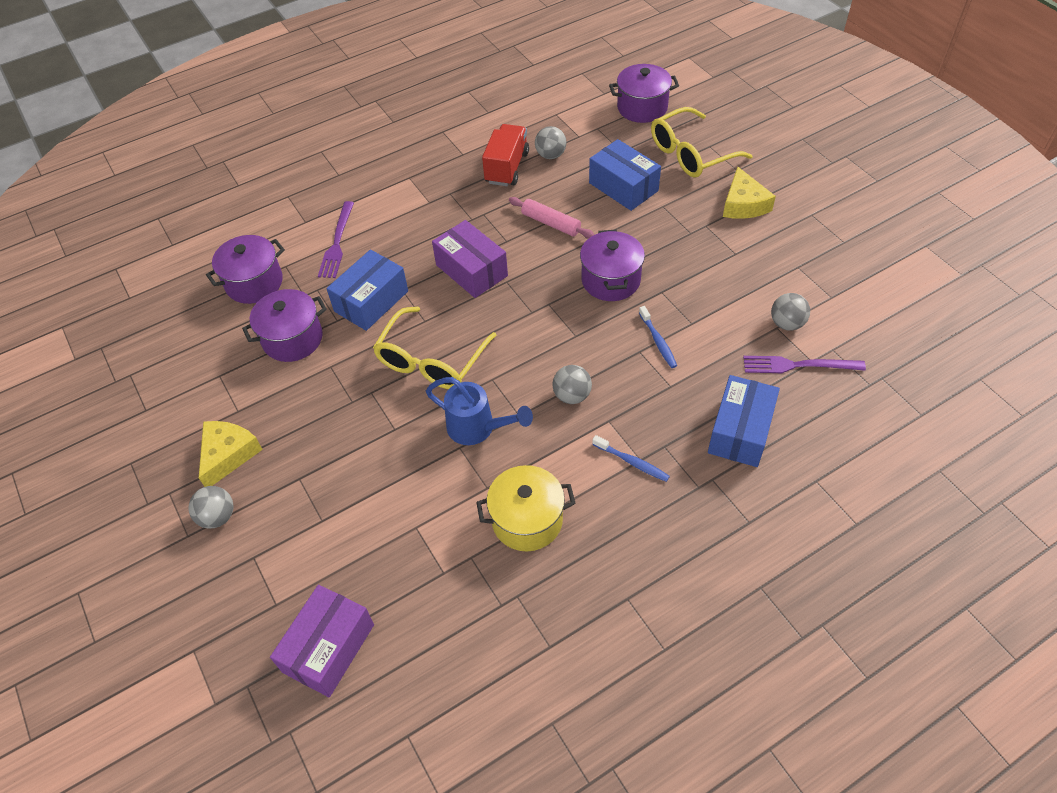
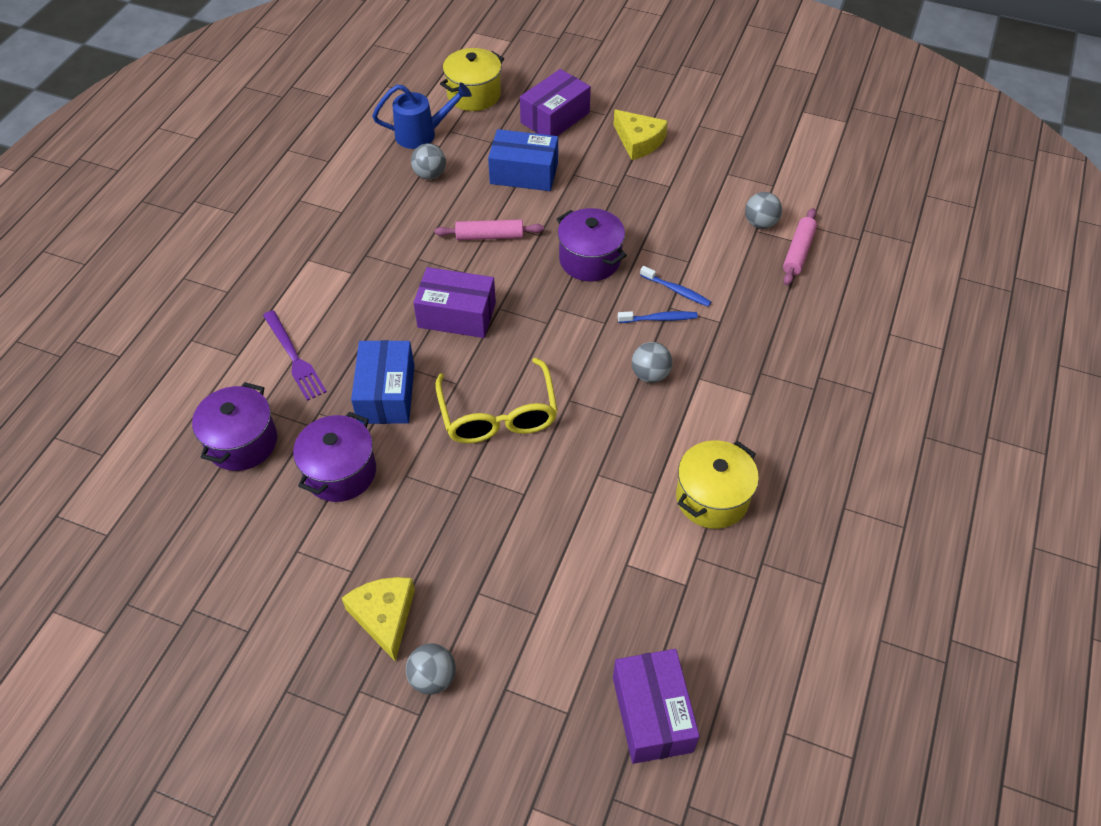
camera: 40 degrees left, 0 degrees up
(477, 428) = (597, 449): blue watering can -> blue watering can (422, 134)
(507, 167) = (398, 205): red truck -> none
(632, 462) = (748, 400): blue toothbrush -> blue toothbrush (659, 319)
(642, 107) = (474, 95): purple pot -> yellow pot
(690, 154) = (555, 118): yellow glasses -> purple box
(740, 431) = (804, 327): blue box -> none
(798, 365) = (798, 252): purple fork -> pink rolling pin

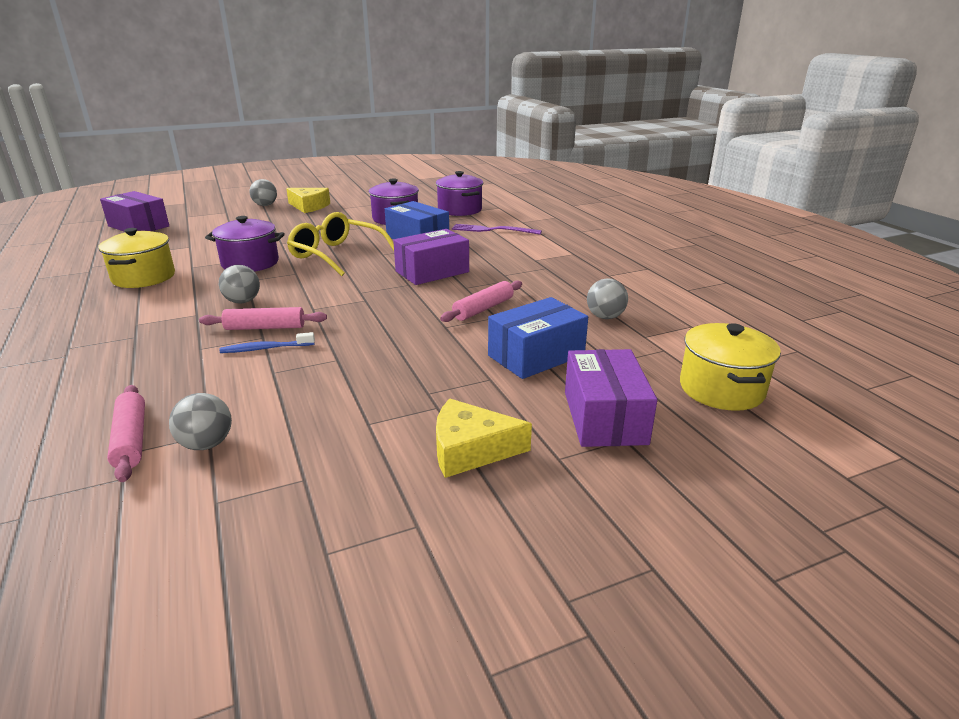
camera: 135 degrees right, 25 degrees down
(422, 134) = (676, 335): blue watering can -> none
(590, 260) = (376, 332): purple pot -> purple pot (250, 263)
(659, 319) = (265, 327): blue toothbrush -> pink rolling pin

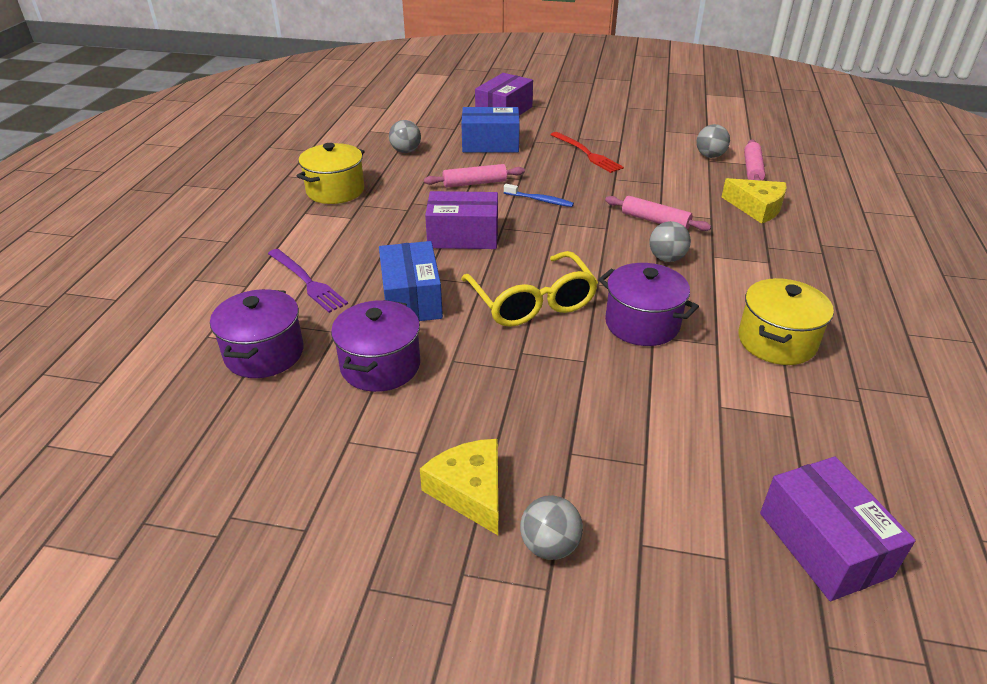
camera: 145 degrees left, 10 degrees up
(266, 348) = (661, 202): blue toothbrush -> blue toothbrush (539, 200)
(400, 383) = (587, 153): none -> red fork
(470, 450) = (581, 119): yellow cheese -> yellow cheese (757, 207)
(721, 389) = (428, 104): yellow pot -> yellow pot (335, 191)

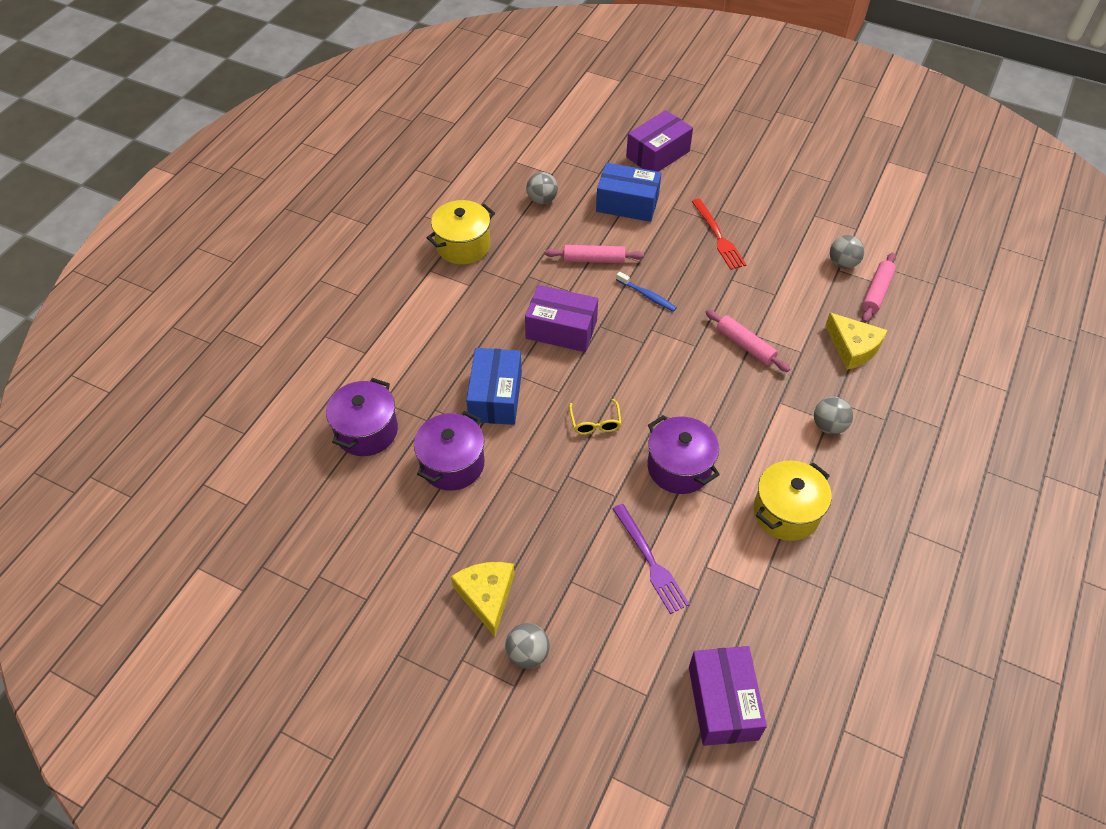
camera: 15 degrees right, 15 degrees up
(307, 282) = (415, 358): purple fork -> purple fork (650, 561)
(532, 302) = (595, 423): yellow glasses -> yellow glasses, size x0.48
(666, 258) = (734, 396): grey ball -> grey ball (828, 426)

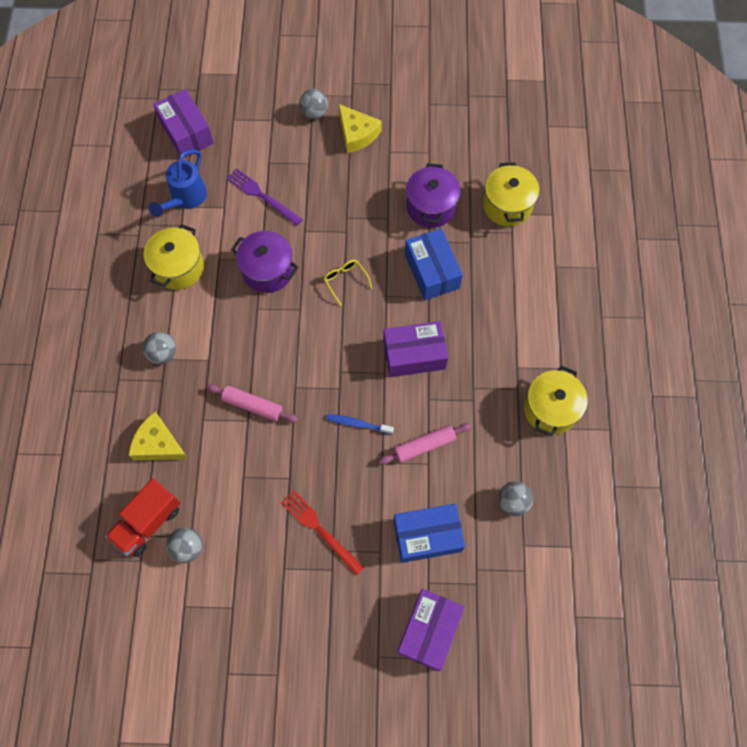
camera: 155 degrees right, 15 degrees up
(366, 431) = (507, 205): purple pot -> yellow pot
(753, 599) = (185, 198): none -> blue watering can
(876, 292) = (148, 522): pink rolling pin -> red truck

